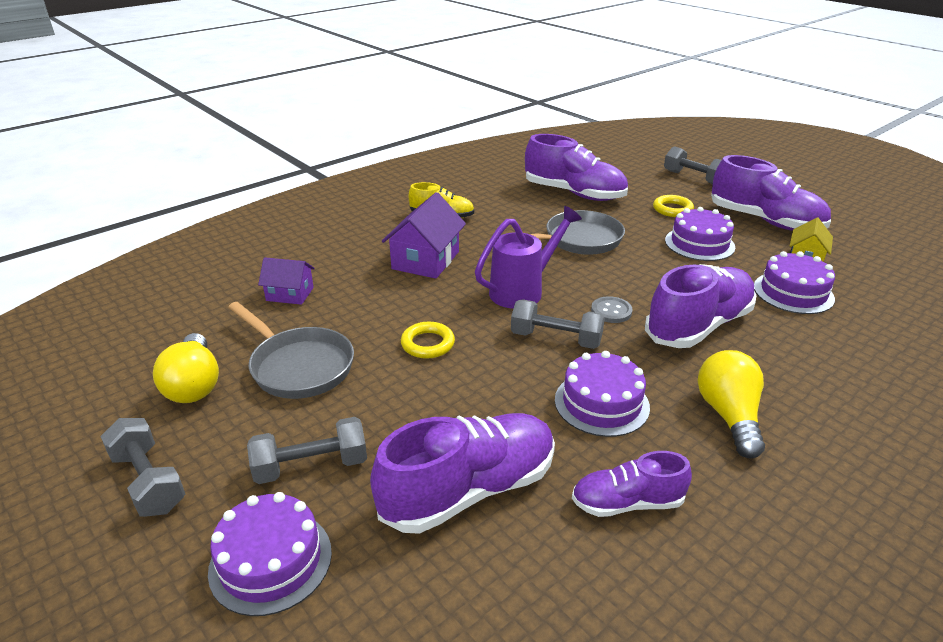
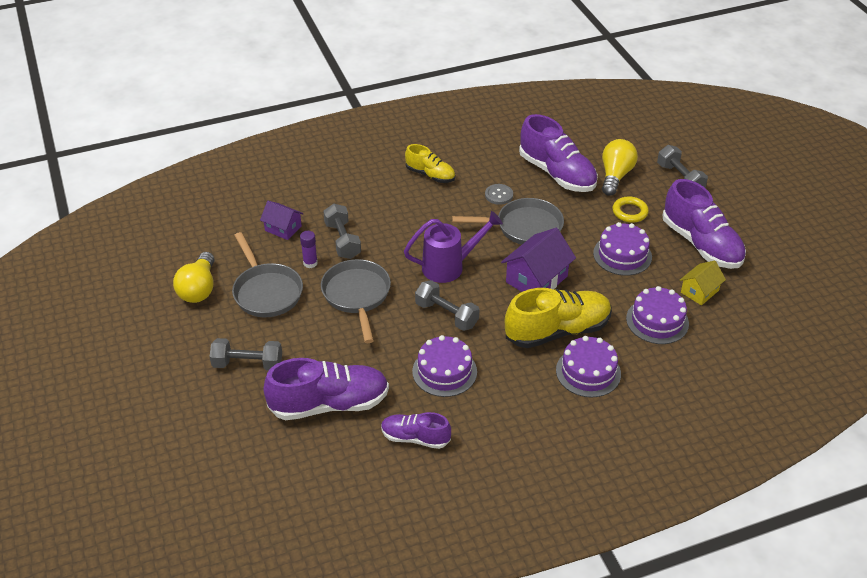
camera: 20 degrees right, 10 degrees up
(148, 481) = (157, 348): grey dumbbell -> grey dumbbell (342, 240)
(270, 561) = (207, 412): purple cake -> purple cake (588, 372)
(345, 322) = (310, 263): none -> purple glue stick
(426, 260) = (394, 219): purple house -> purple house (536, 279)
(428, 344) = (357, 296): yellow ring -> grey pan
(611, 311) = (502, 301): grey button -> grey button (499, 195)
(698, 326) = (557, 331): purple shoe -> yellow shoe
(729, 415) = (521, 403): yellow light bulb -> yellow light bulb (615, 176)

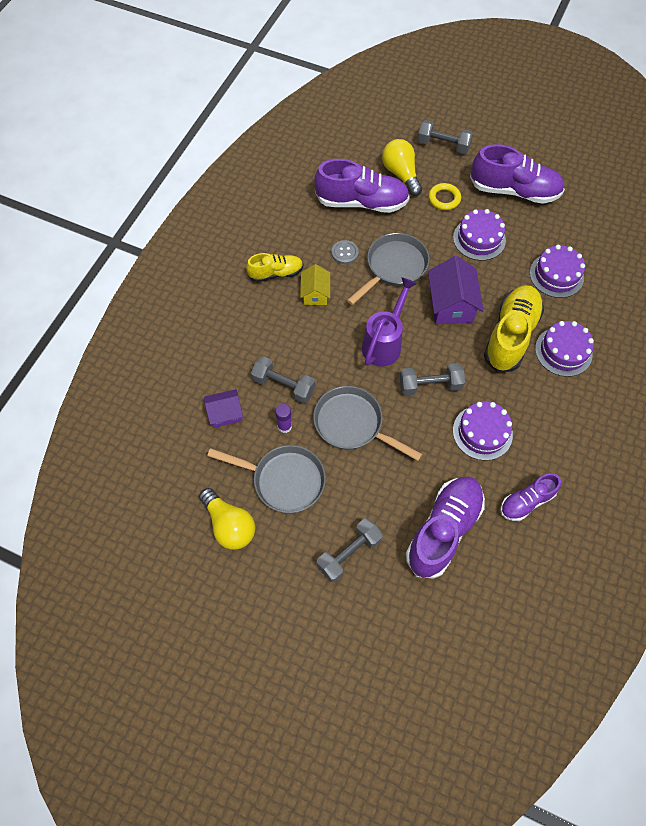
camera: 45 degrees left, 20 degrees up
(699, 291) = (553, 230): yellow house -> yellow house (315, 293)

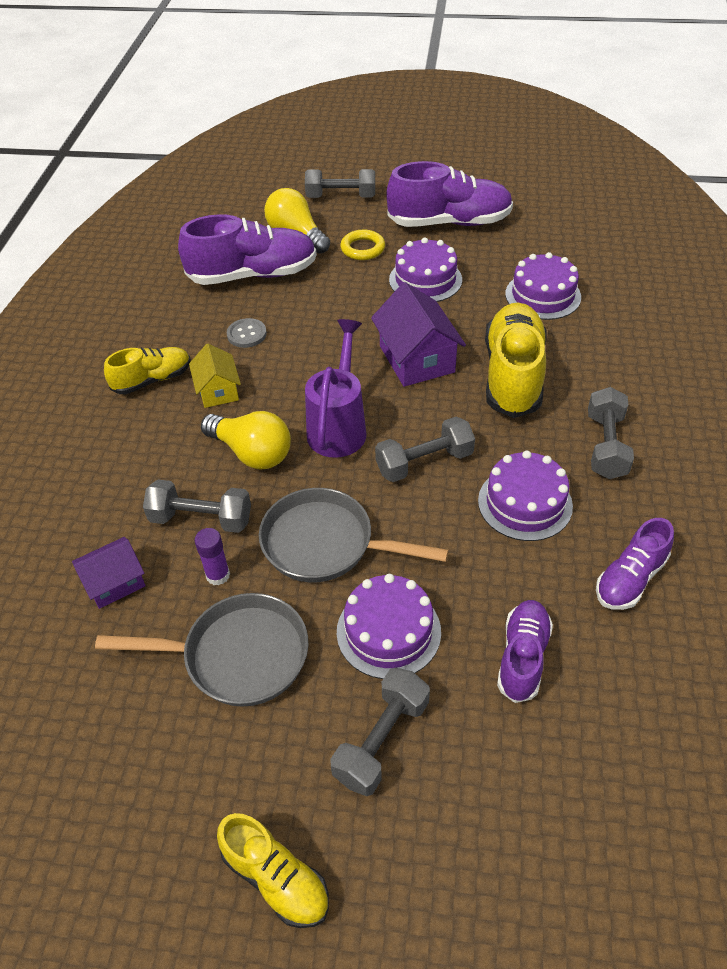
camera: 15 degrees left, 15 degrees down
(229, 525) = (160, 756): yellow light bulb -> yellow light bulb (252, 453)
(274, 608) = (276, 878): none -> yellow shoe
(393, 267) = (321, 335): grey pan -> none
(443, 530) = (522, 657): purple shoe -> purple shoe, size x0.57
(550, 407) = (606, 446): none -> grey dumbbell
(563, 351) = (592, 376): purple cake -> purple cake (388, 631)

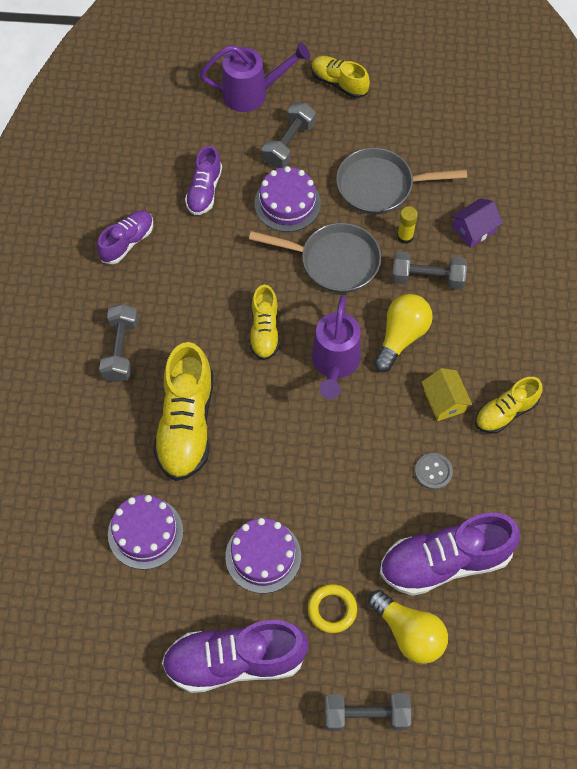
camera: 175 degrees right, 15 degrees up
(218, 575) = (405, 237): purple glue stick -> yellow glue stick
(252, 453) = (401, 337): yellow light bulb -> yellow light bulb turned 90 degrees clockwise
(417, 359) = (271, 442): purple house -> none
(424, 462) = (264, 331): grey dumbbell -> yellow shoe
(449, 859) = (252, 93): none -> purple watering can
(525, 503) = (190, 297): purple cake -> none

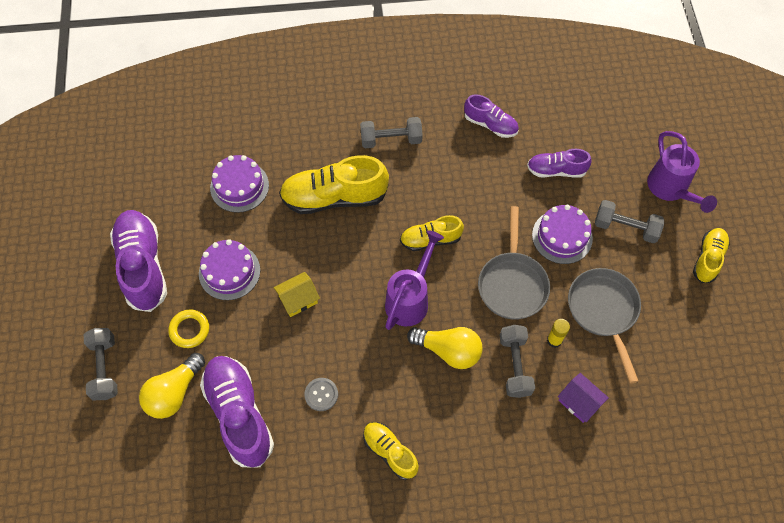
camera: 80 degrees right, 0 degrees up
(334, 364) = (410, 299): purple watering can -> purple watering can turned 120 degrees clockwise
(444, 401) = (391, 396): yellow house -> yellow house (298, 299)

